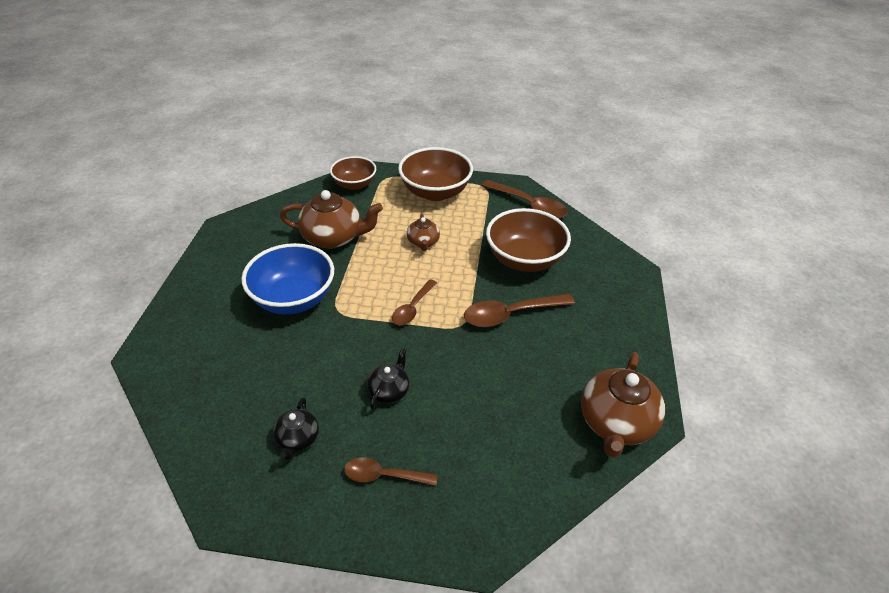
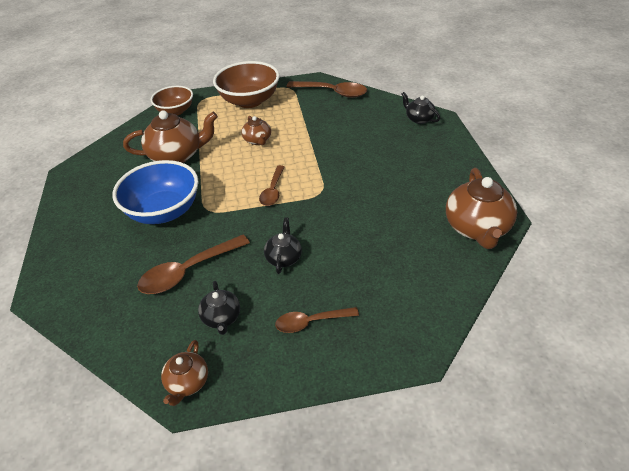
camera: 15 degrees left, 0 degrees up
(234, 500) = (187, 383): none -> brown teapot
(510, 314) = (356, 174): brown spoon -> brown spoon (188, 271)
(524, 259) = (348, 132): brown bowl -> none
(612, 265) = (419, 119): none -> black teapot

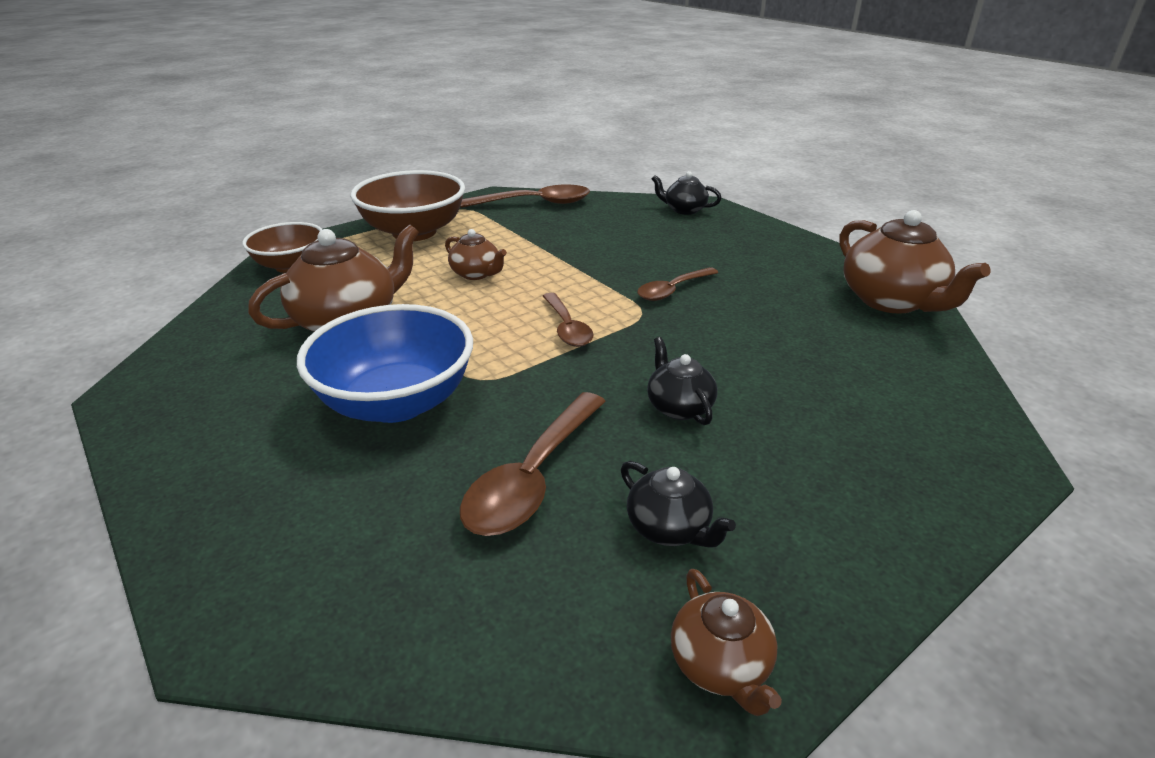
camera: 30 degrees left, 10 degrees down
(311, 322) = (819, 480): brown spoon -> brown spoon (672, 290)

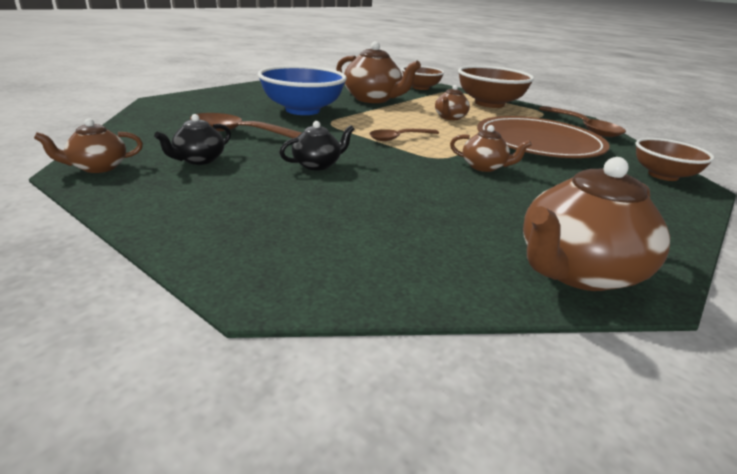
camera: 75 degrees right, 5 degrees down
(589, 241) = (539, 142): none -> brown plate
(672, 290) = (484, 167): brown spoon -> brown teapot
(684, 210) = (663, 175): black teapot -> brown bowl

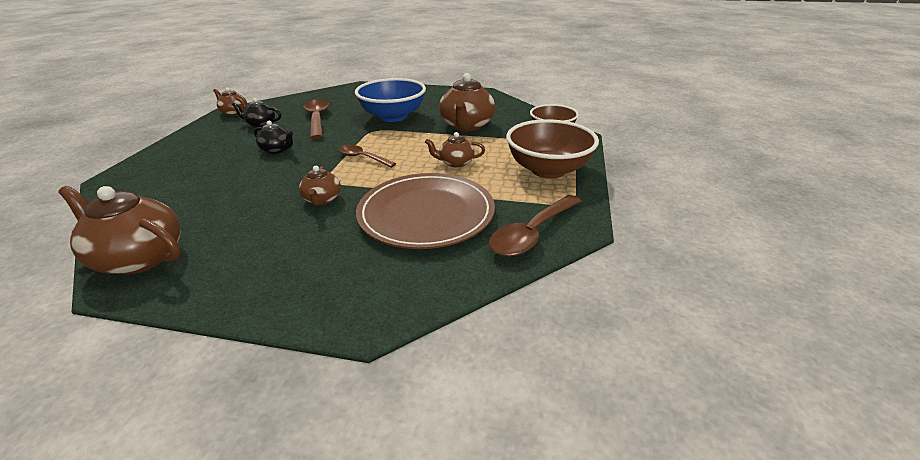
camera: 65 degrees right, 5 degrees up
(663, 175) = (386, 297): brown bowl -> none

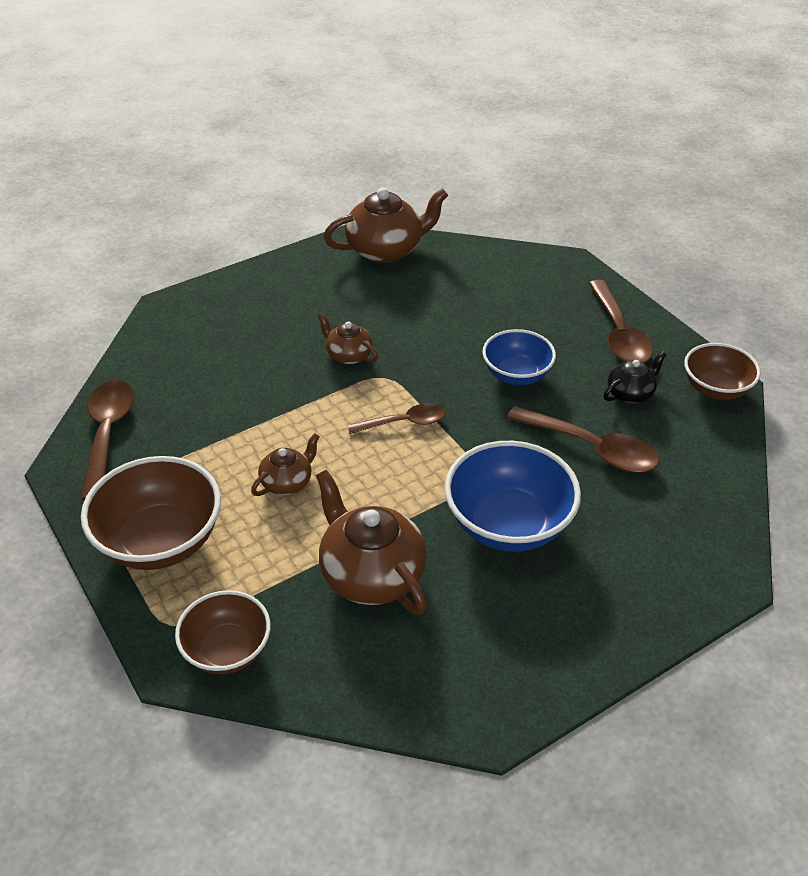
camera: 135 degrees right, 10 degrees up
(201, 141) = (619, 334): none -> brown spoon
(234, 113) = (715, 389): brown teapot -> brown bowl
(277, 150) = (516, 374): black teapot -> blue bowl
(426, 214) = (230, 397): brown plate -> none

